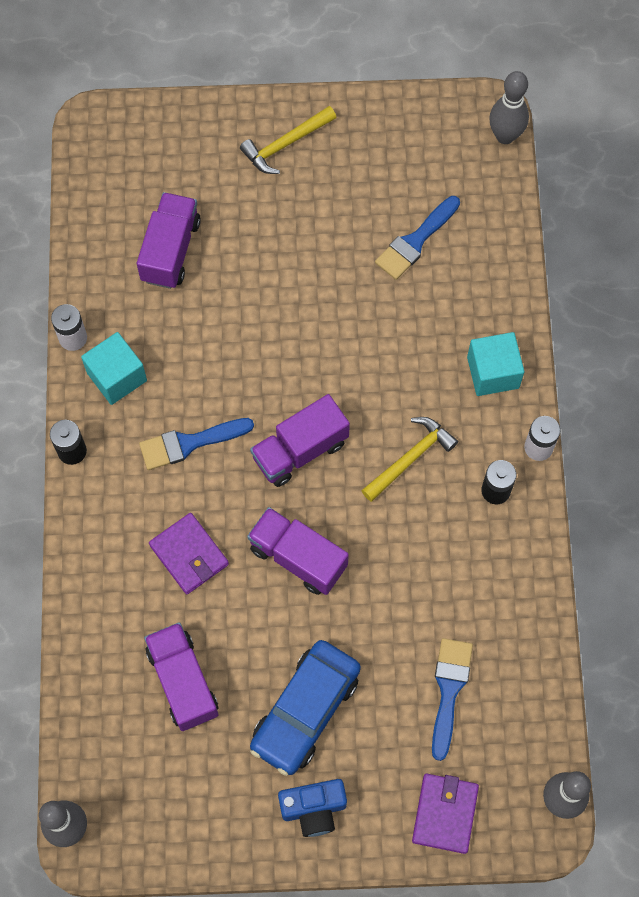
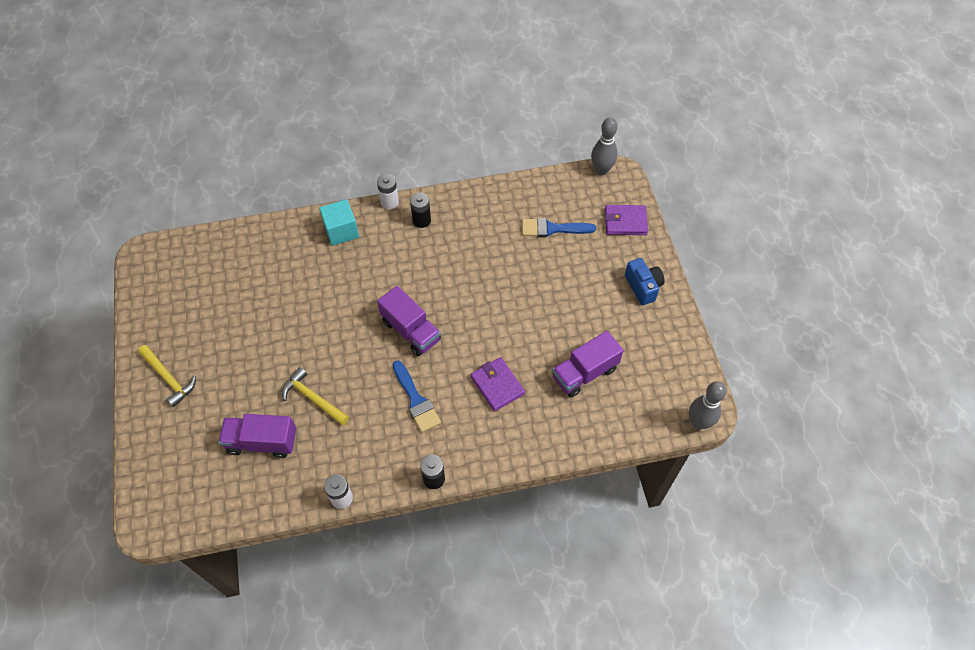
camera: 100 degrees left, 10 degrees down
(117, 377) = (370, 459): turquoise cube -> none
(189, 555) = (497, 385): purple wallet -> purple wallet turned 75 degrees counterclockwise
(298, 557) = (486, 320): purple truck -> none
(305, 710) = (584, 300): blue car -> none
(410, 458) = (407, 267): yellow hammer -> yellow hammer (313, 398)
(415, 241) = (247, 285): blue brush -> none
(505, 136) = (163, 244): grey bowling pin -> none

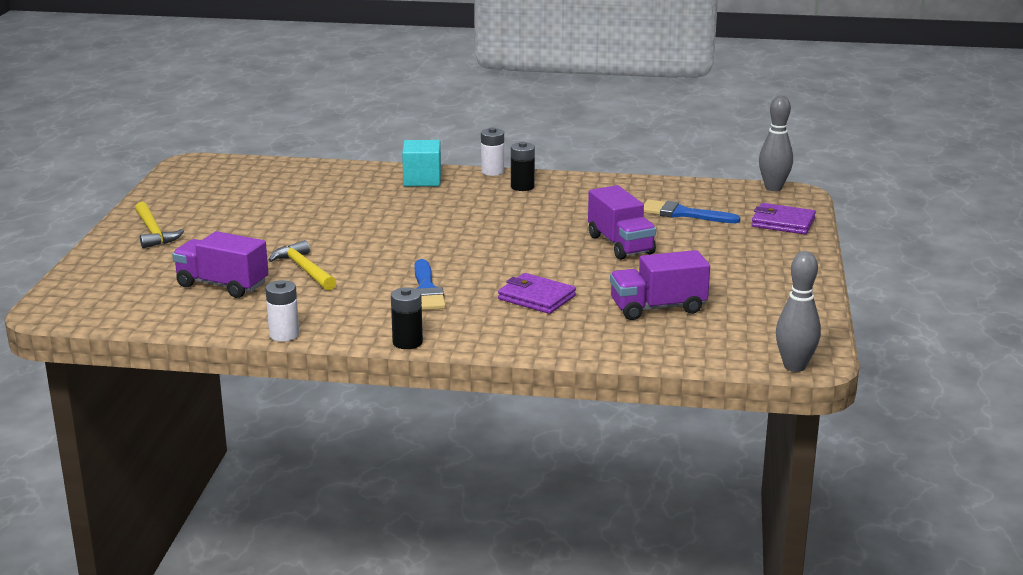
camera: 20 degrees right, 35 degrees down
(411, 331) = (455, 248): purple truck -> purple truck (620, 245)
(497, 385) = (536, 297): purple wallet -> purple wallet turned 45 degrees counterclockwise
(643, 287) = (778, 266): blue camera -> none

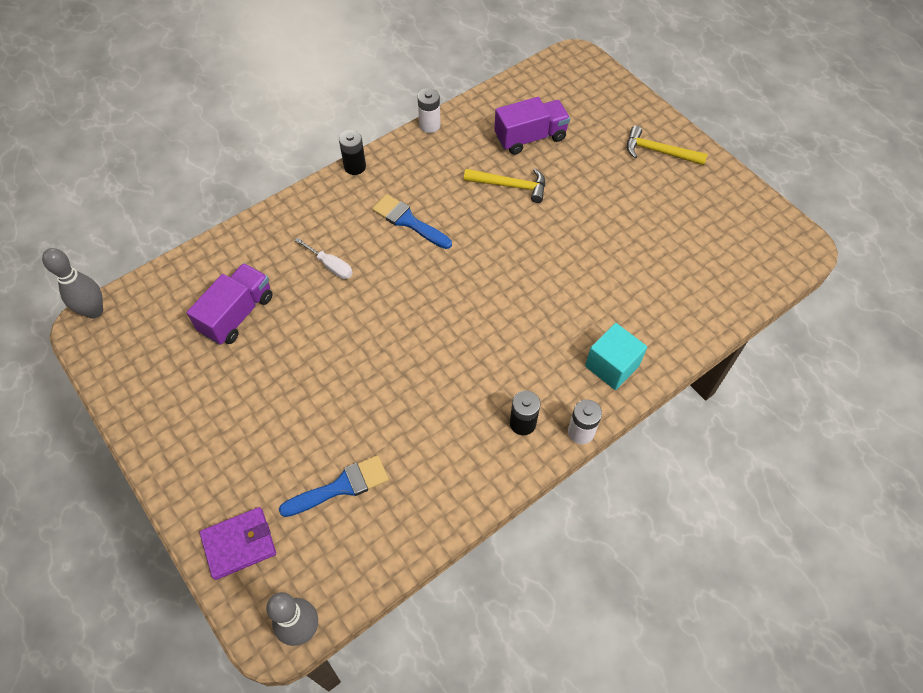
camera: 135 degrees right, 35 degrees up
(536, 297) = (330, 266): purple wallet -> white screwdriver
(620, 245) = (343, 385): purple truck -> none

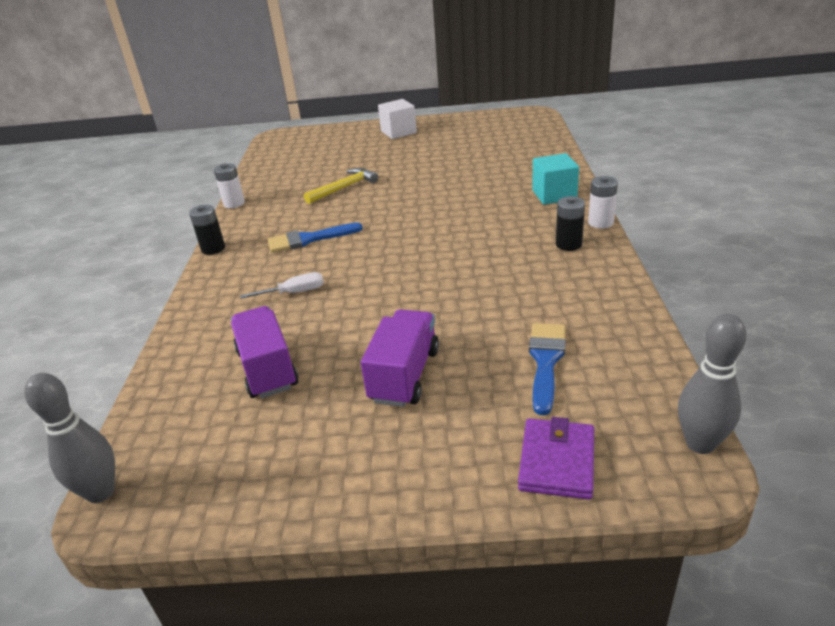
camera: 50 degrees left, 25 degrees down
(530, 137) = (315, 169): purple truck -> purple truck (404, 375)
(658, 151) = (398, 132): yellow hammer -> white cube

